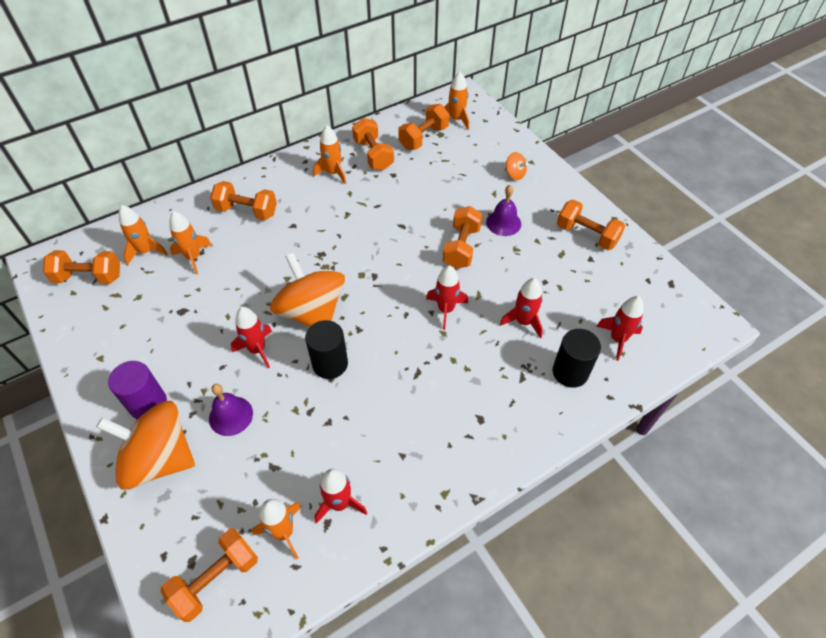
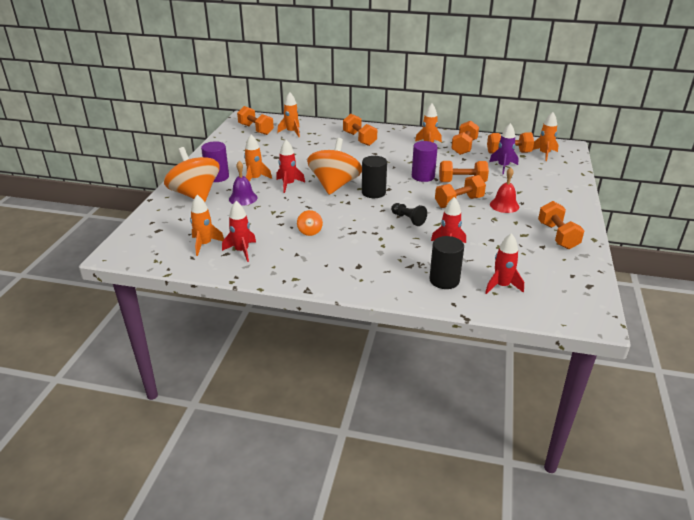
camera: 45 degrees right, 20 degrees down
(193, 257) = (309, 143): orange rocket -> orange rocket (255, 179)
(216, 579) = (158, 241): orange dumbbell -> orange dumbbell (462, 182)
(330, 364) = (314, 206): black cylinder -> black cylinder (373, 192)
(386, 231) = (423, 176): none -> purple cylinder
(442, 163) = (503, 167): none -> purple rocket
(446, 309) = (408, 219): red rocket -> black pawn
(503, 223) = (504, 205): purple bell -> red bell
(514, 174) = (548, 190): orange spinning top -> orange spinning top (310, 231)

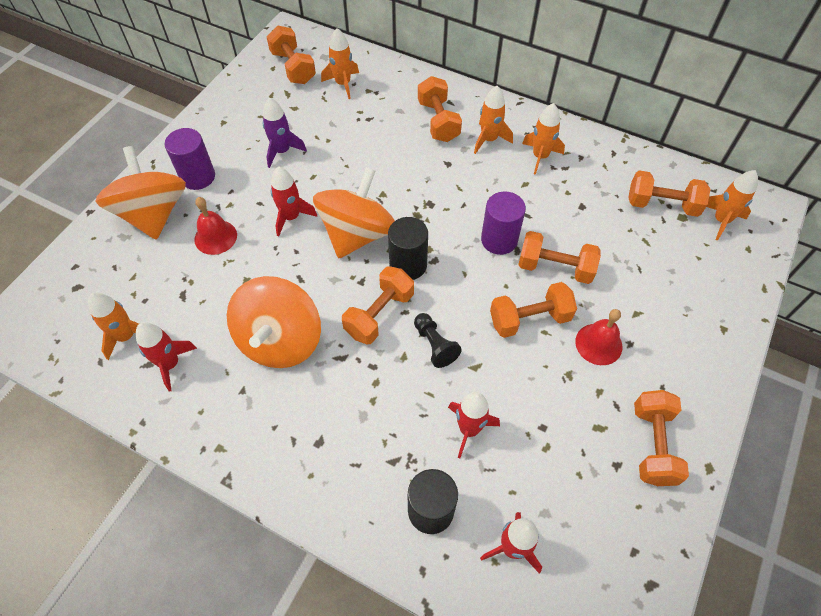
camera: 15 degrees right, 25 degrees up
(243, 198) = (215, 237): purple bell -> red bell
(255, 179) = (249, 193): orange rocket -> orange rocket (489, 140)
(310, 231) = (280, 340): orange spinning top -> orange spinning top, size x2.43
(464, 147) = (595, 175): orange dumbbell -> orange dumbbell (379, 314)
(503, 167) = (638, 241): purple rocket -> purple rocket (282, 151)

